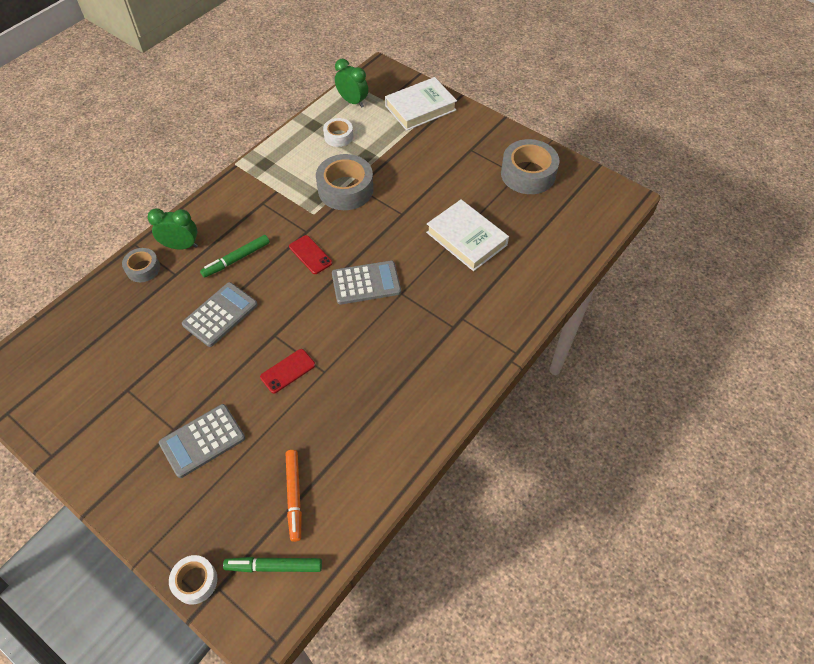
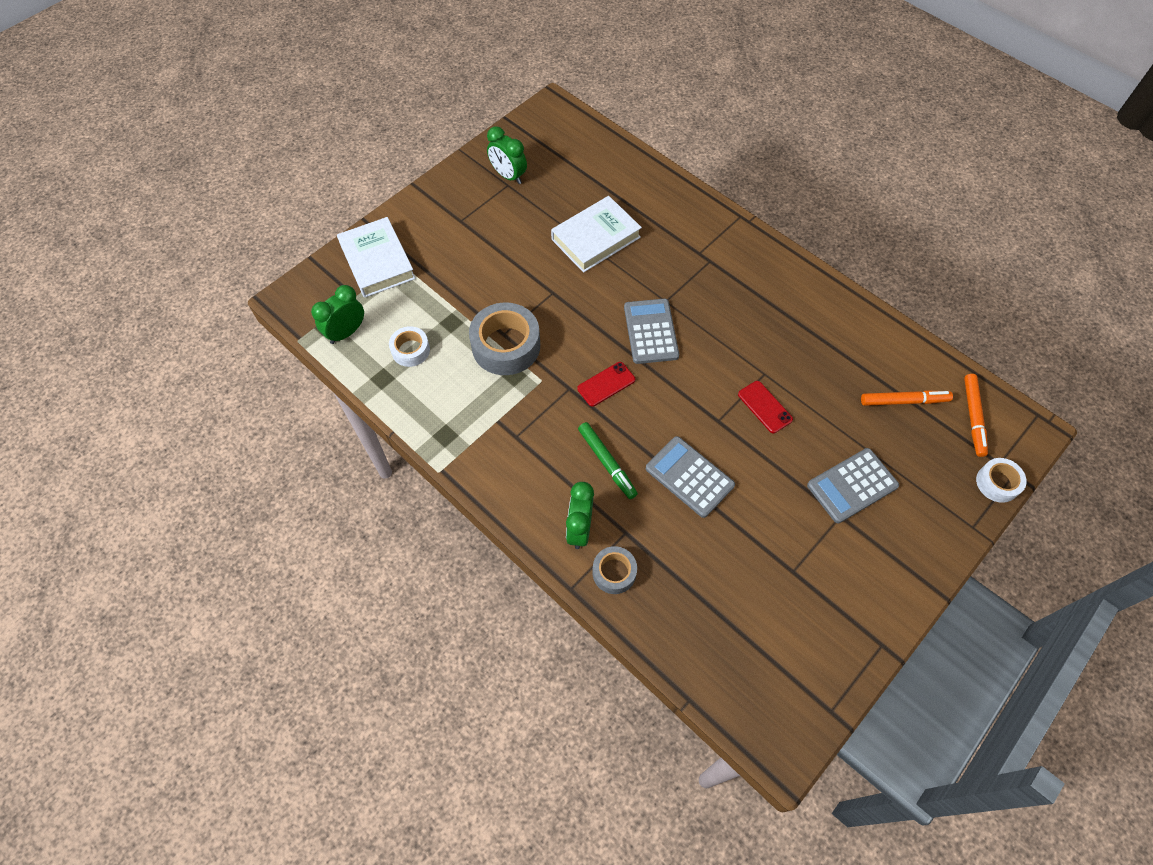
camera: 85 degrees left, 5 degrees up
(202, 441) = (852, 486): grey calculator -> grey calculator turned 90 degrees clockwise
(274, 566) = (973, 417): green marker -> orange marker
(528, 174) = (508, 176): grey tape -> green clock

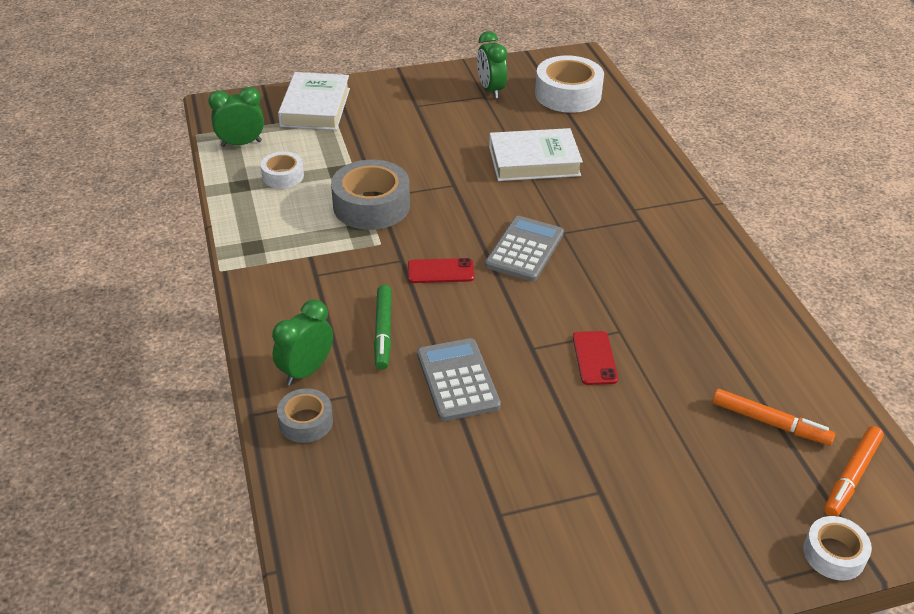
camera: 30 degrees right, 20 degrees down
(572, 153) = (568, 94): none -> white tape
(852, 486) = (638, 471): grey calculator -> none

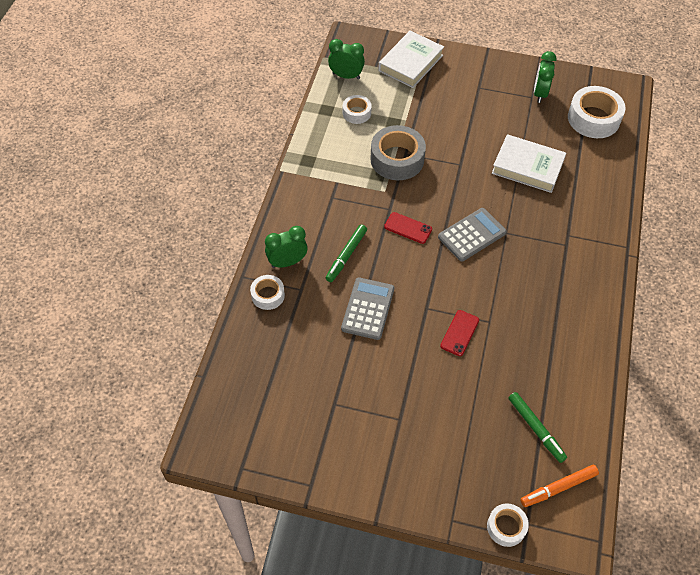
camera: 30 degrees right, 15 degrees up
(306, 422) = (268, 295): grey tape -> white tape
(770, 422) = (536, 429): orange marker -> green marker

